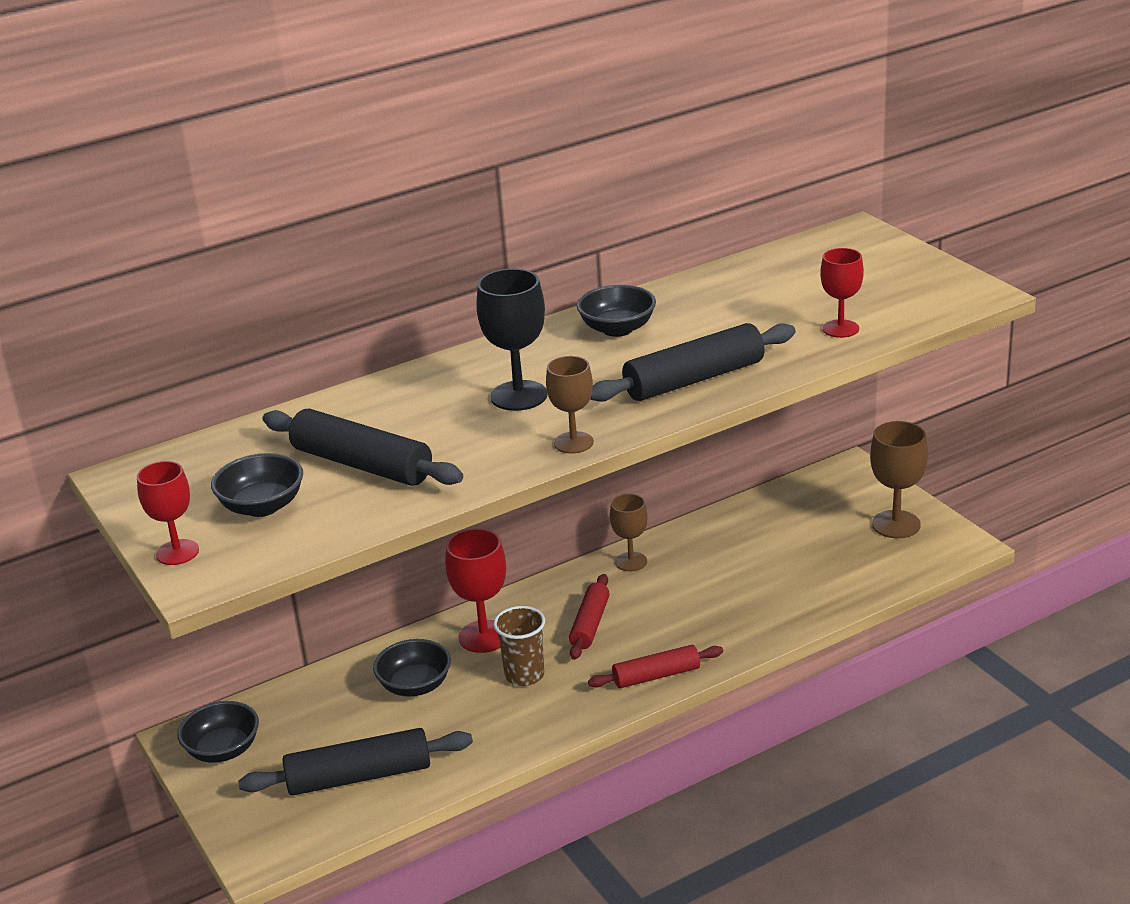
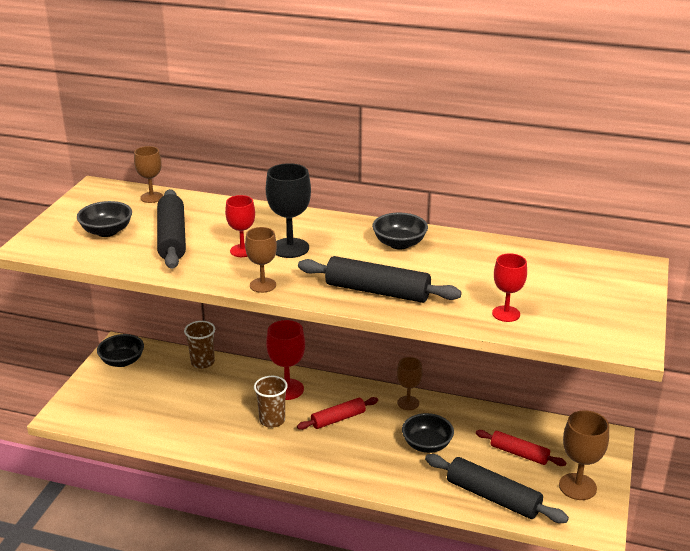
camera: 45 degrees right, 0 degrees up
(177, 552) = (47, 230): red goblet -> red goblet (242, 251)
(228, 444) = (151, 197): none -> brown goblet
(331, 680) = (202, 362): none -> brown cup
(359, 776) = (143, 412): black rolling pin -> black rolling pin (493, 497)
(415, 685) = (226, 390): black bowl -> black bowl (427, 444)
(656, 676) = (323, 467): red rolling pin -> red rolling pin (519, 454)

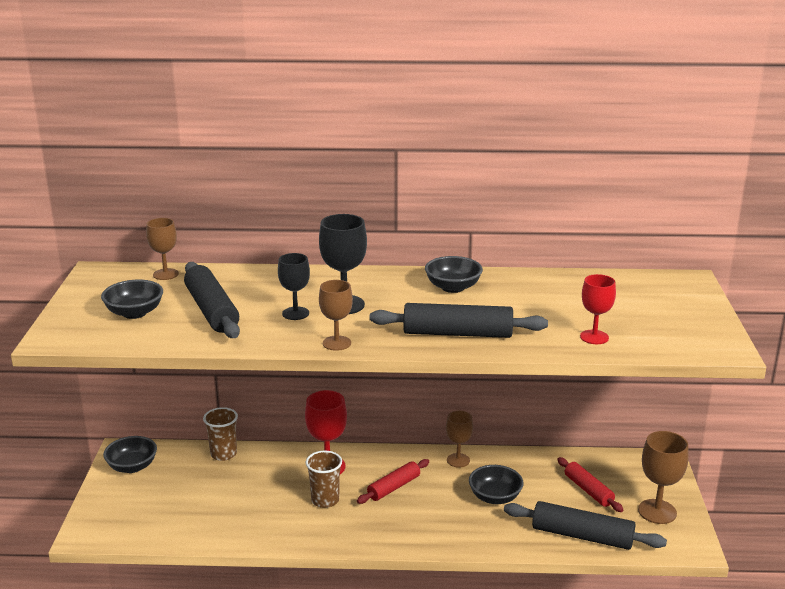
camera: 15 degrees left, 5 degrees down
(242, 251) = (295, 313): red goblet -> black goblet
(519, 454) = (588, 490): red rolling pin -> red rolling pin turned 45 degrees clockwise

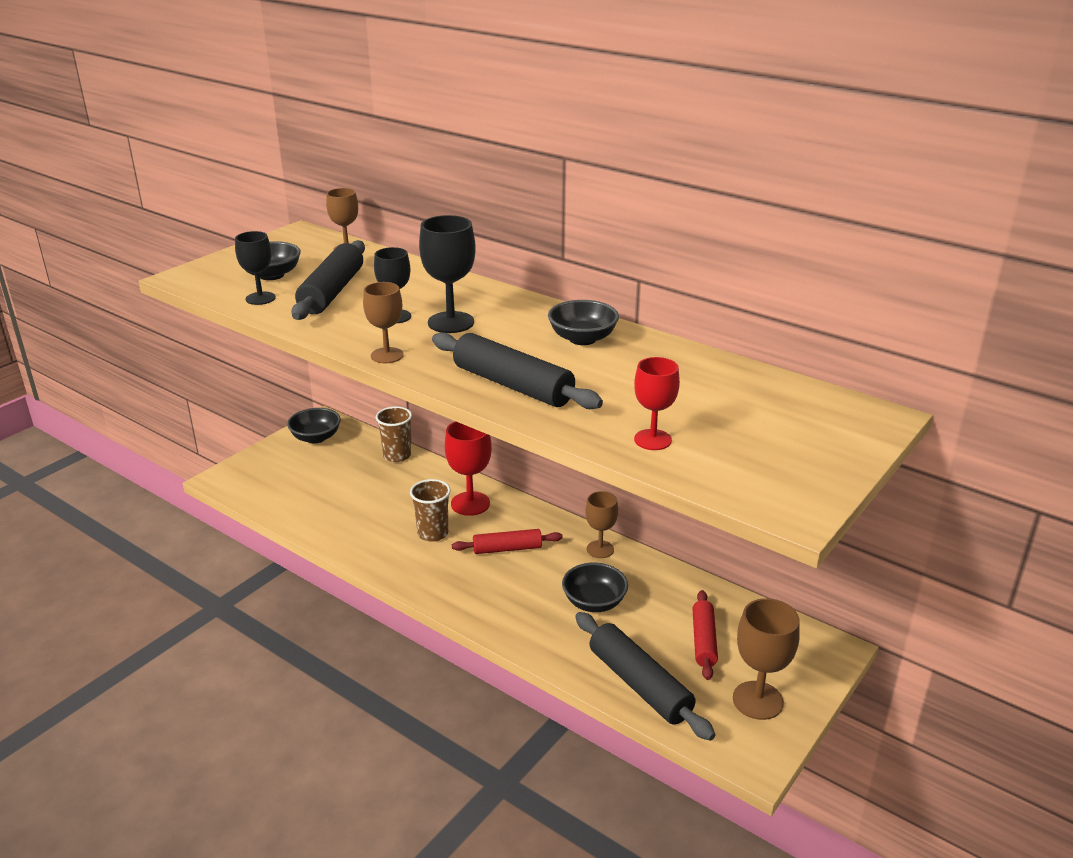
camera: 35 degrees right, 5 degrees up
(158, 334) = (260, 298): none -> black goblet

